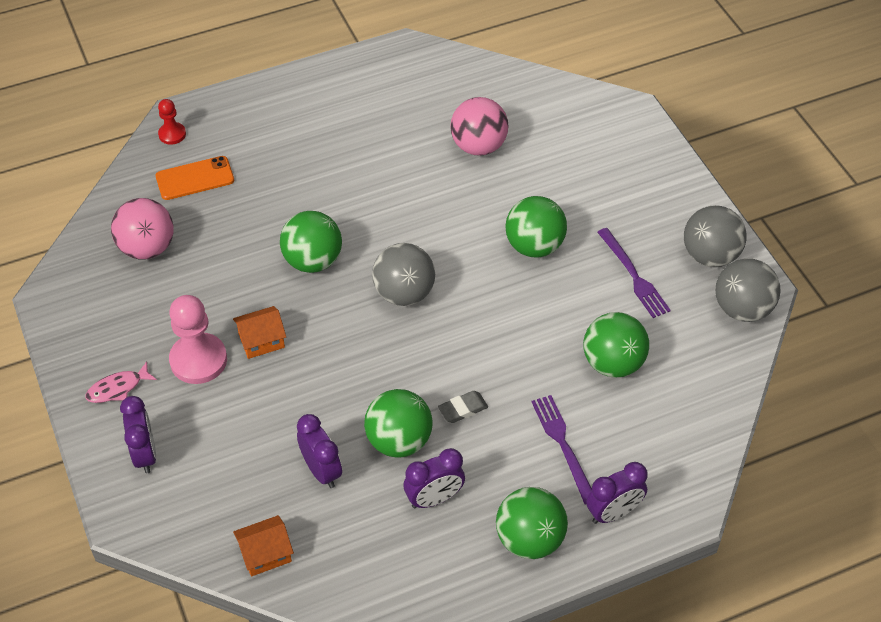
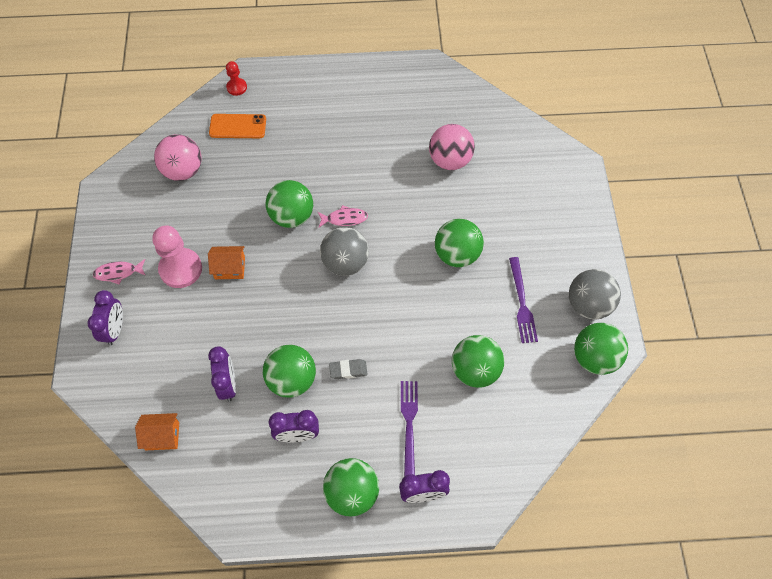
camera: 20 degrees right, 10 degrees up
(380, 245) = (344, 219): none -> pink fish
(742, 309) = (594, 358): grey ball -> green ball

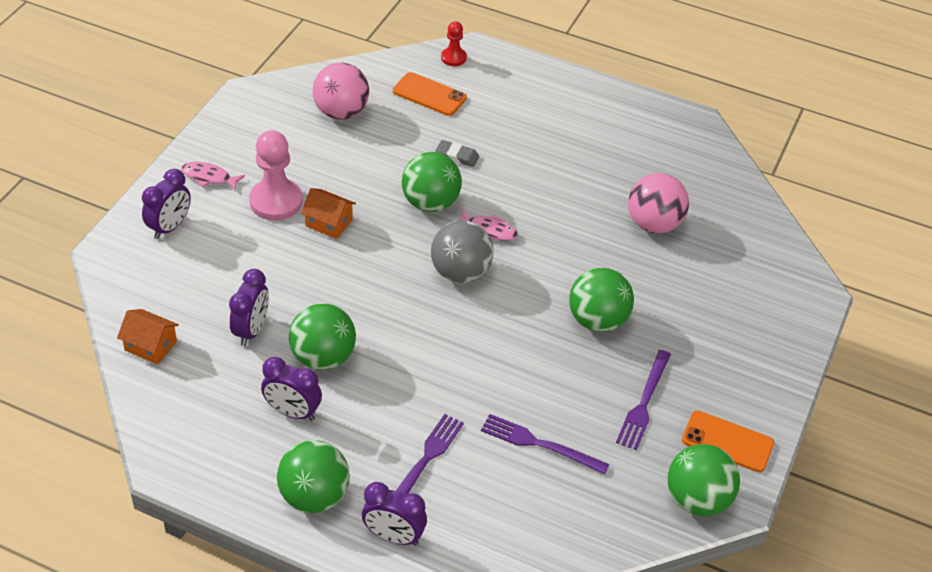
camera: 25 degrees right, 15 degrees down
(348, 370) = (392, 377): grey eraser -> grey eraser (457, 156)
(475, 370) = (539, 444): green ball -> purple fork
(588, 305) = (727, 442): grey ball -> orange phone

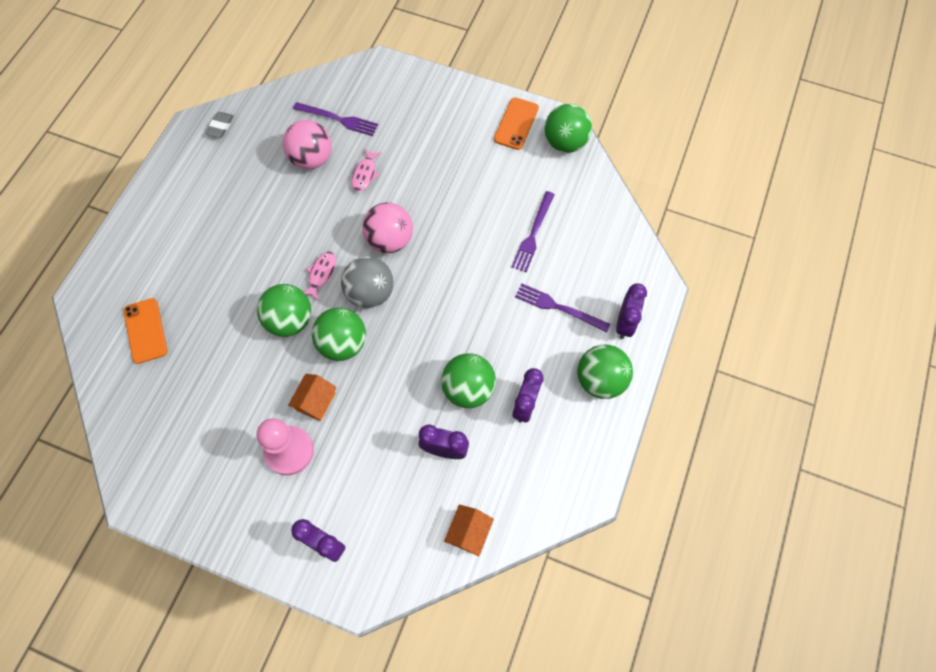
camera: 90 degrees left, 20 degrees up
(209, 177) = (257, 518): pink fish -> pink fish (365, 174)
(341, 112) = (167, 407): pink ball -> pink ball (390, 240)
(429, 95) = (145, 331): orange phone -> orange phone turned 45 degrees counterclockwise
(453, 58) = (93, 313): red pawn -> none
(457, 156) = (231, 303): grey eraser -> grey eraser (220, 126)
(597, 320) = (414, 198): green ball -> green ball (343, 343)
(644, 402) = (488, 170): purple fork -> purple fork (338, 119)

